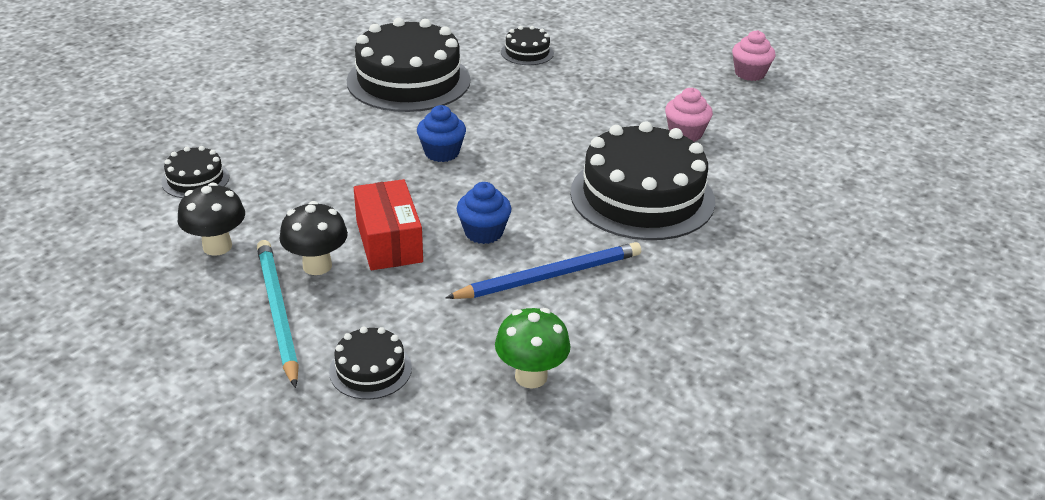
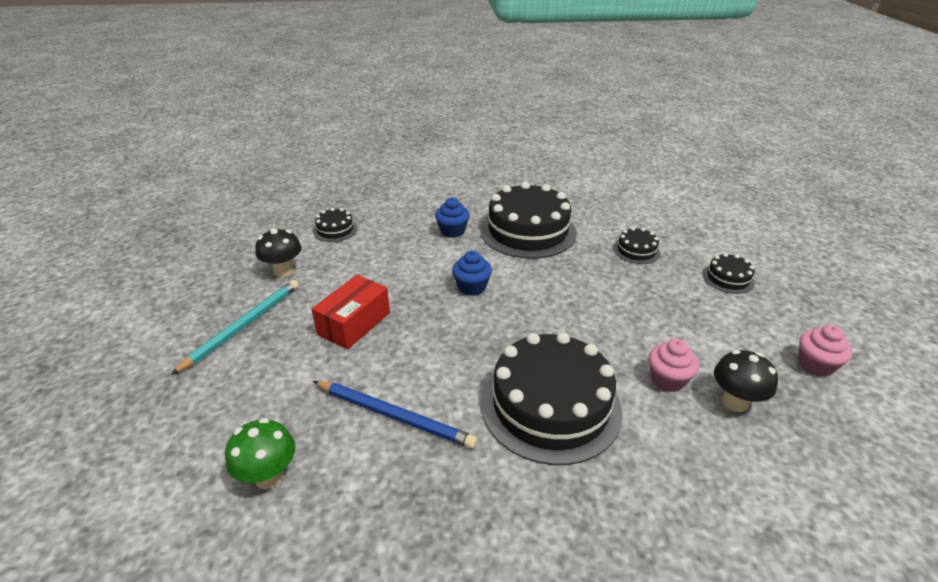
camera: 50 degrees right, 0 degrees up
(317, 266) = (301, 313): black mushroom -> black mushroom (735, 402)
(370, 369) = (217, 394): black cake -> black cake (728, 278)
(483, 232) = (408, 355): blue cupcake -> blue cupcake (452, 231)

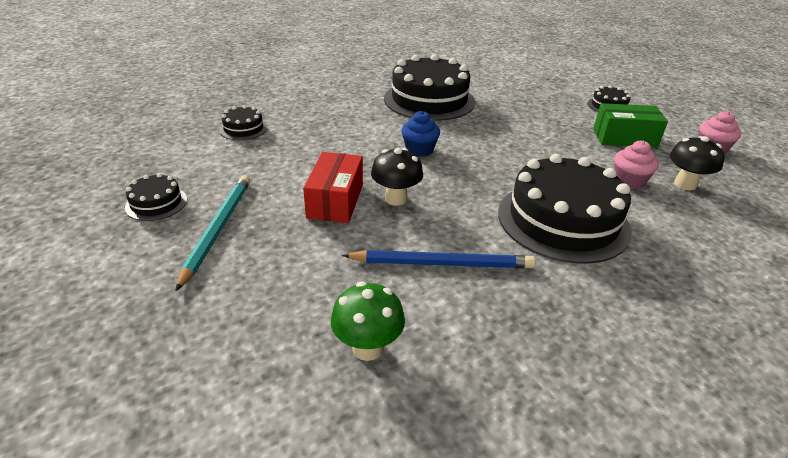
camera: 25 degrees left, 0 degrees up
(283, 271) = (219, 173): black mushroom -> black mushroom (396, 199)
(452, 231) = (362, 111): blue cupcake -> none
(636, 251) = (528, 99): black cake -> black cake (156, 203)
(711, 324) = (624, 138): none -> green box

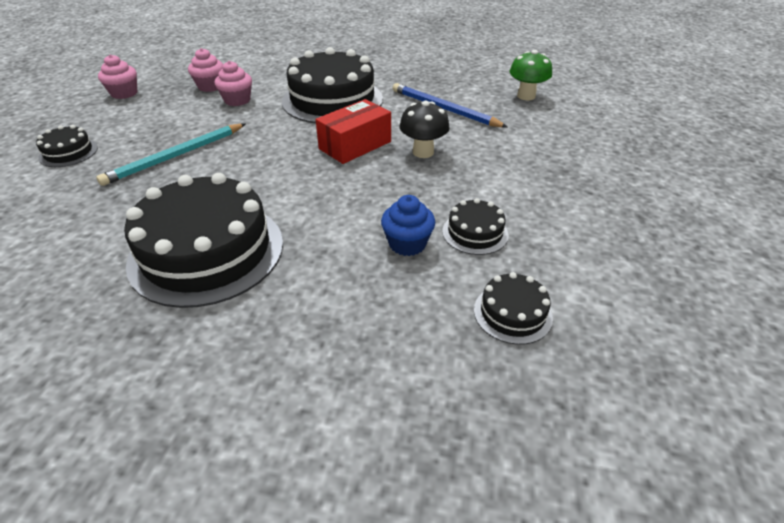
camera: 140 degrees left, 5 degrees up
(156, 203) = (652, 232): black cake -> black cake (475, 233)
(218, 229) = (593, 184): turquoise pencil -> turquoise pencil (176, 156)
(335, 201) = (475, 169): red box -> red box (355, 145)
(419, 150) = (339, 185): blue cupcake -> blue cupcake (407, 244)
(624, 138) = (152, 123): green box -> none
(685, 184) = (210, 86): black mushroom -> pink cupcake

